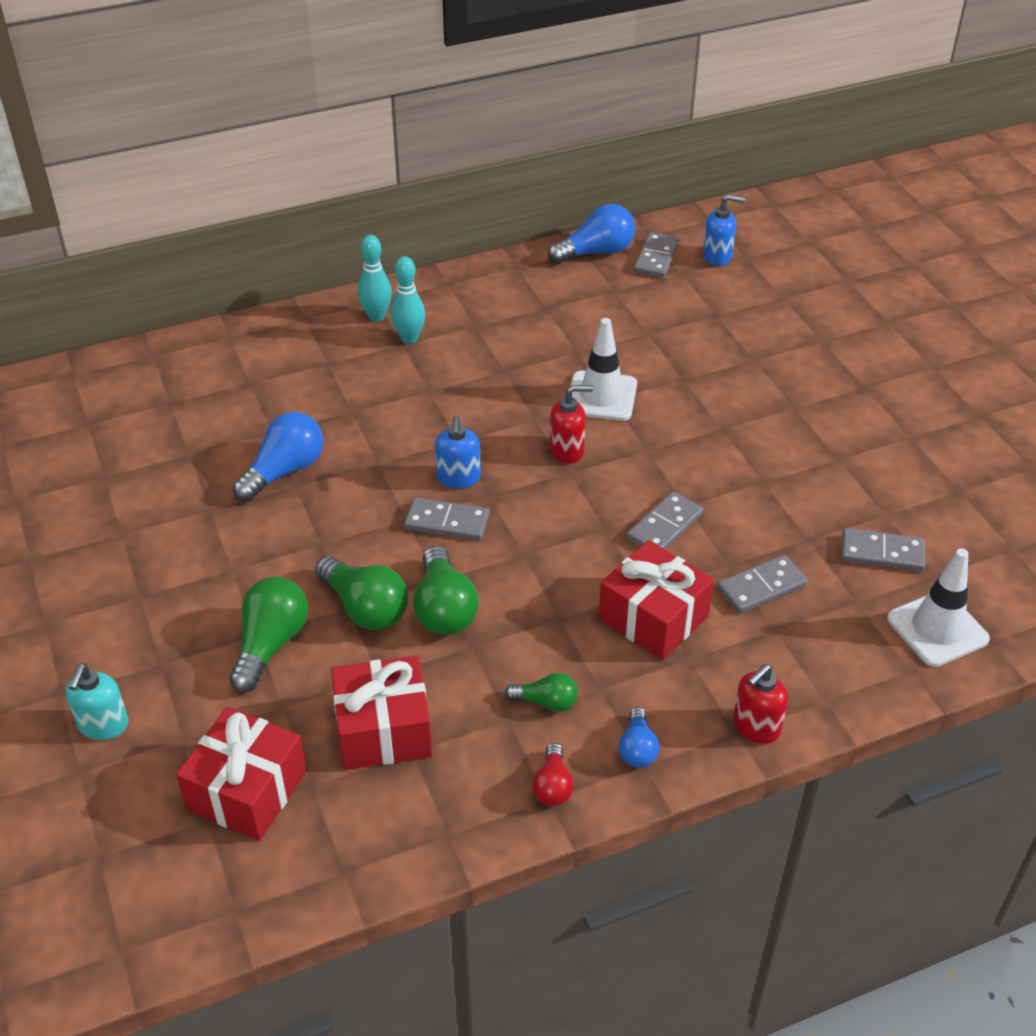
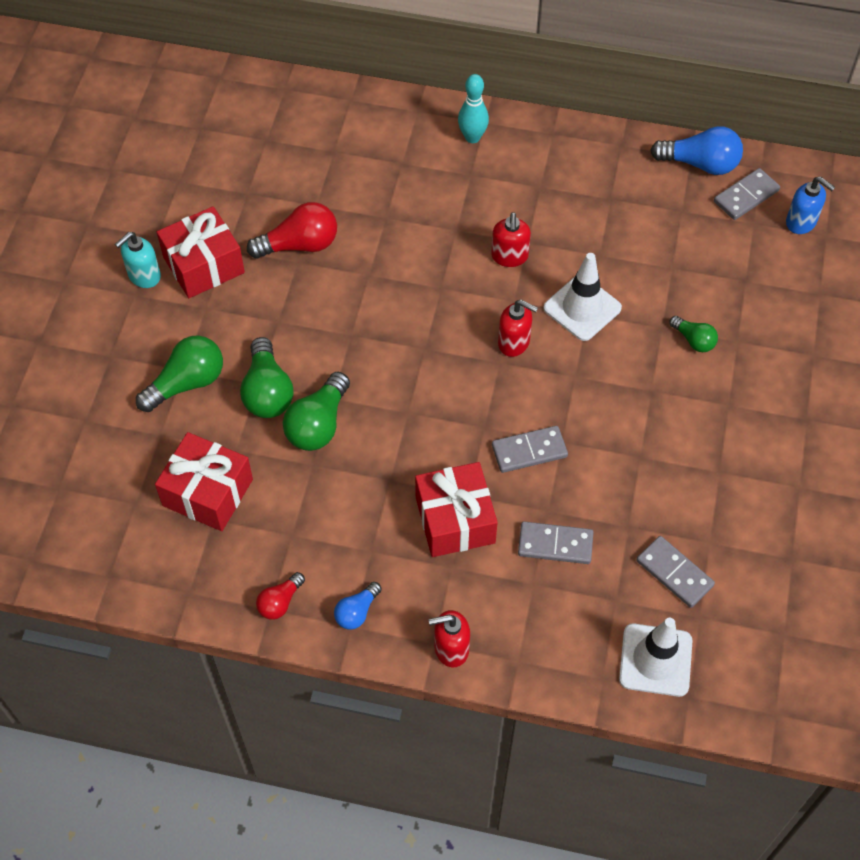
camera: 35 degrees right, 15 degrees up
(103, 725) = (46, 381): turquoise soap dispenser -> turquoise soap dispenser (144, 276)
(247, 790) = (95, 482): red gift -> red gift (204, 265)
(284, 471) = (299, 245): blue light bulb -> red light bulb
(409, 338) = (480, 172): turquoise bowling pin -> none
(447, 522) = (376, 354): grey domino -> none
(458, 478) = (415, 321): blue soap dispenser -> none
(498, 388) = (509, 256): none -> red soap dispenser
(546, 702) = (326, 539): green light bulb -> green light bulb (693, 340)

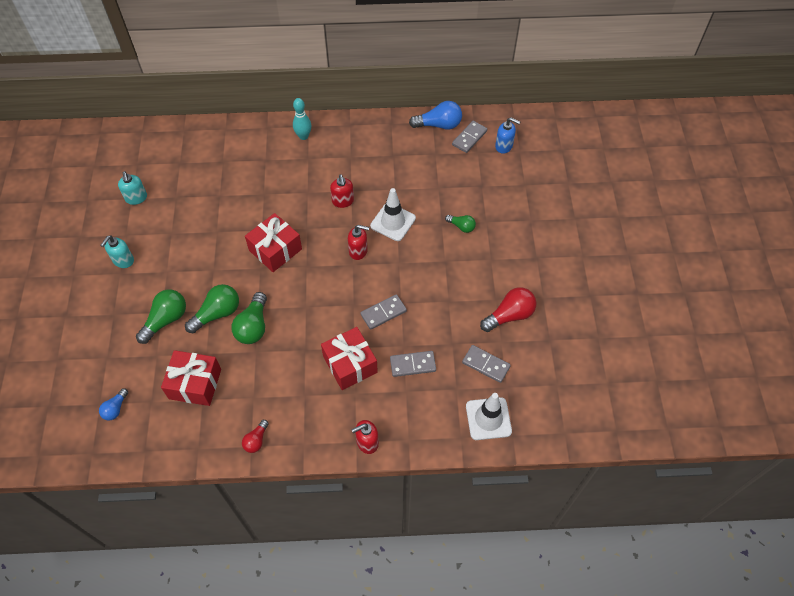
camera: 15 degrees left, 0 degrees up
(186, 182) = (136, 198): none -> turquoise soap dispenser
(204, 265) = (159, 246): red gift -> red gift (275, 250)
(267, 391) = (217, 314): green light bulb -> green light bulb turned 105 degrees counterclockwise
(299, 245) = (215, 221): red light bulb -> red light bulb (509, 315)
(357, 612) = (305, 434): blue light bulb -> blue light bulb (115, 408)

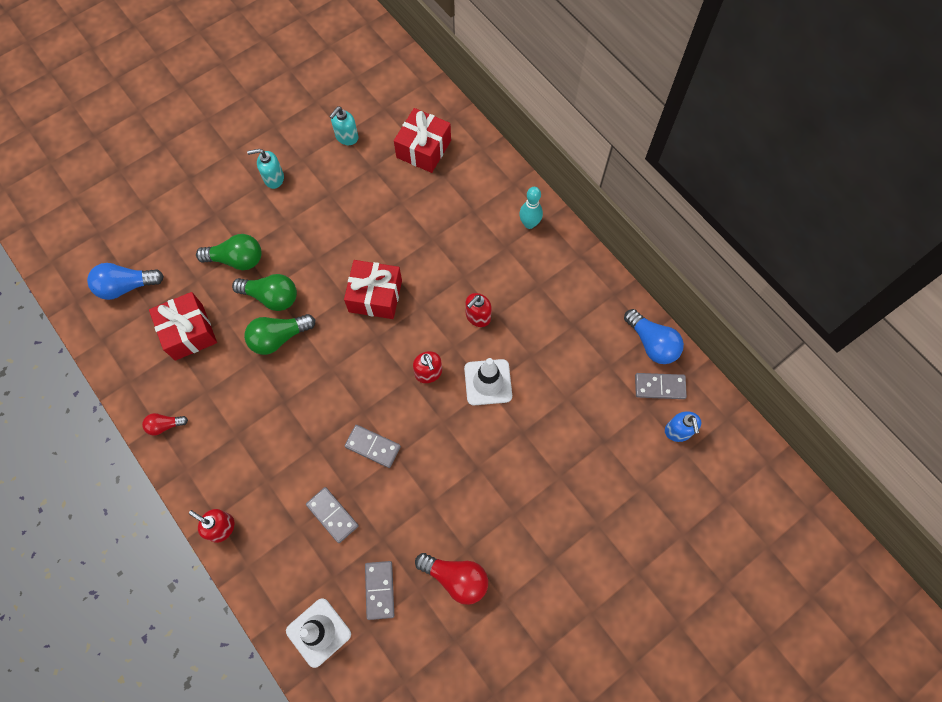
camera: 55 degrees right, 10 degrees up
(115, 408) = (126, 286): blue light bulb -> blue light bulb, size x1.75
(350, 364) = (294, 454): red gift -> red gift (423, 149)
(461, 226) = (533, 455): green light bulb -> none

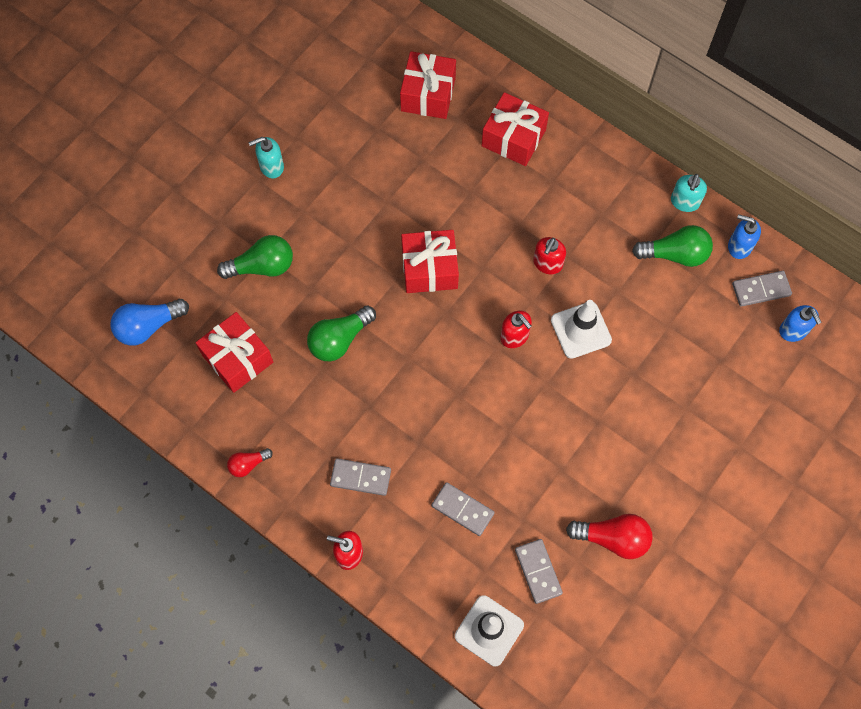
camera: 15 degrees left, 0 degrees up
(271, 297) = (315, 298): green light bulb -> green light bulb (675, 254)
(346, 137) = (337, 101): turquoise soap dispenser -> turquoise soap dispenser (684, 202)
(373, 446) = (481, 428): grey domino -> grey domino (360, 477)
(483, 202) = (513, 138): none -> red gift
(529, 224) = (570, 150): turquoise bowling pin -> none
(652, 343) = (739, 246): blue light bulb -> blue soap dispenser

